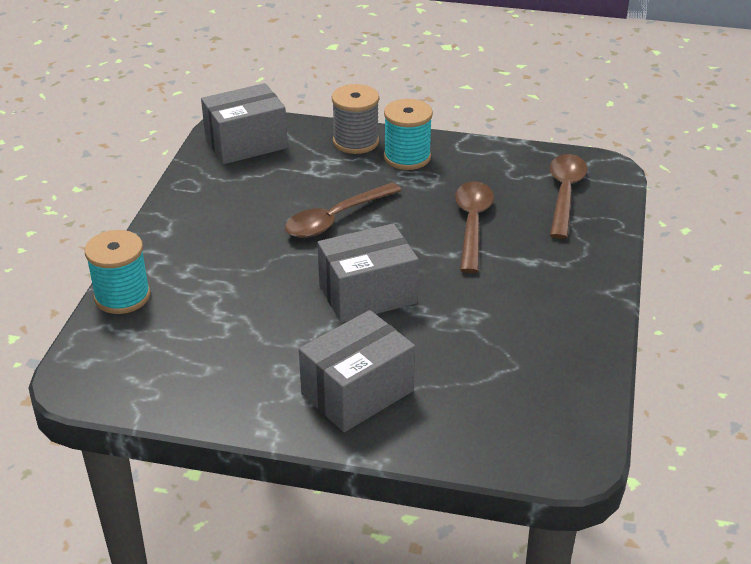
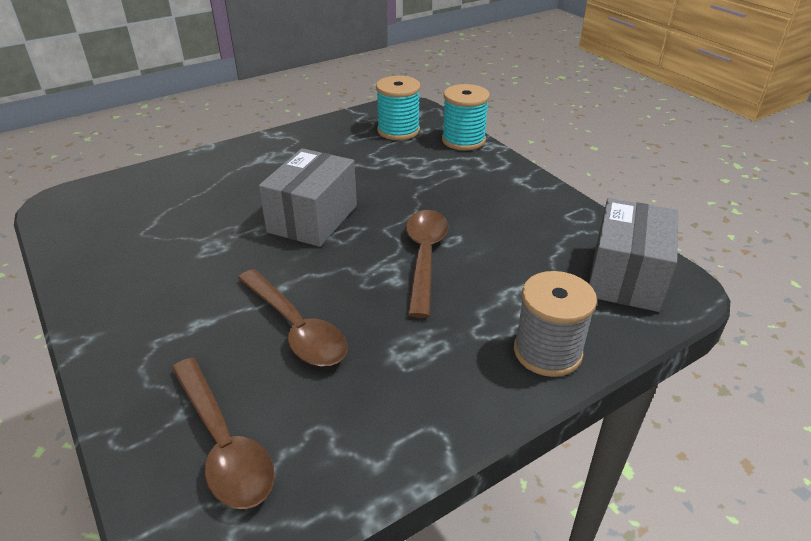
camera: 135 degrees right, 0 degrees up
(357, 392) = (244, 168): grey box -> none
(407, 157) = (467, 369): turquoise spool -> turquoise spool (398, 130)

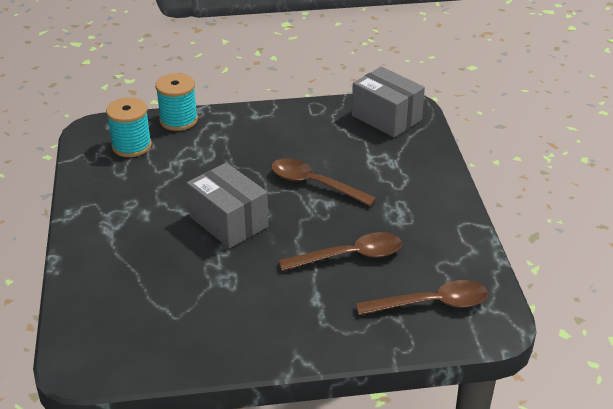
camera: 65 degrees left, 0 degrees up
(547, 351) = (428, 168): grey spool -> none

